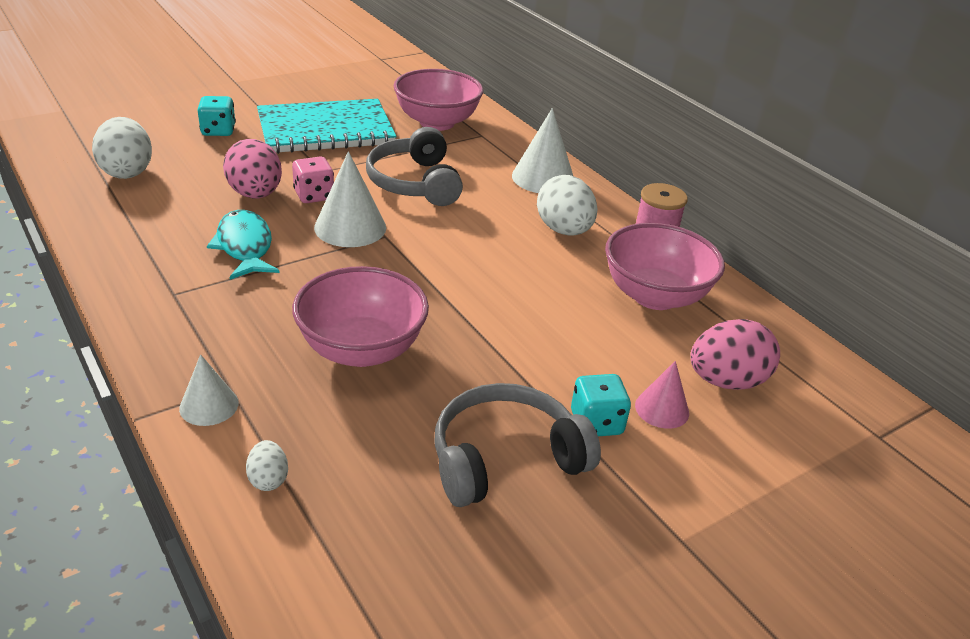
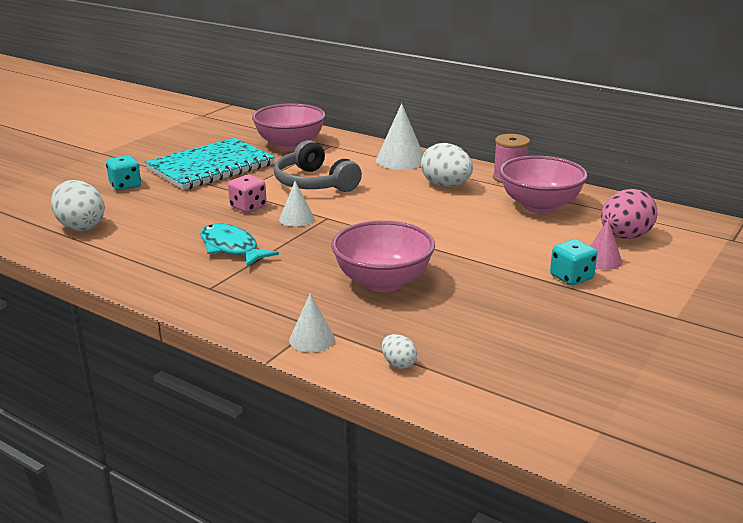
camera: 20 degrees left, 10 degrees down
(255, 194) = (202, 216): pink egg -> none
(350, 227) = (296, 219): white cone -> white cone, size x0.60
(505, 458) = (536, 310): grey headphones -> none

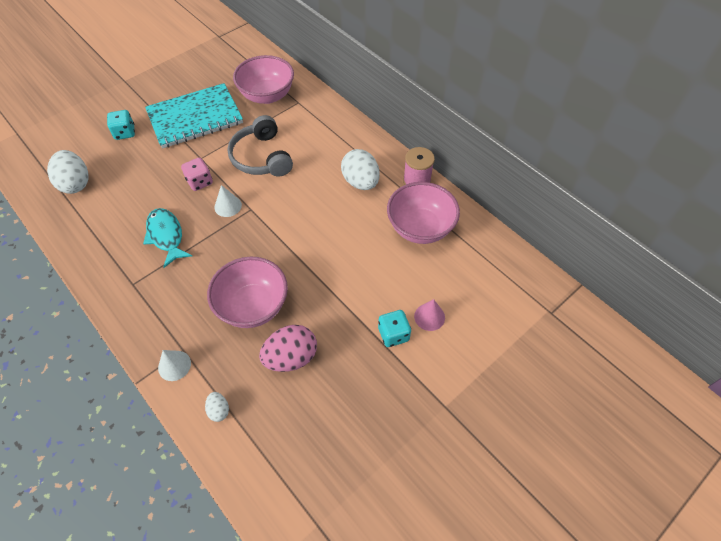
camera: 15 degrees right, 30 degrees up
(400, 160) = (342, 136): white cone -> none
(624, 237) = (465, 288): pink egg -> pink egg (291, 357)

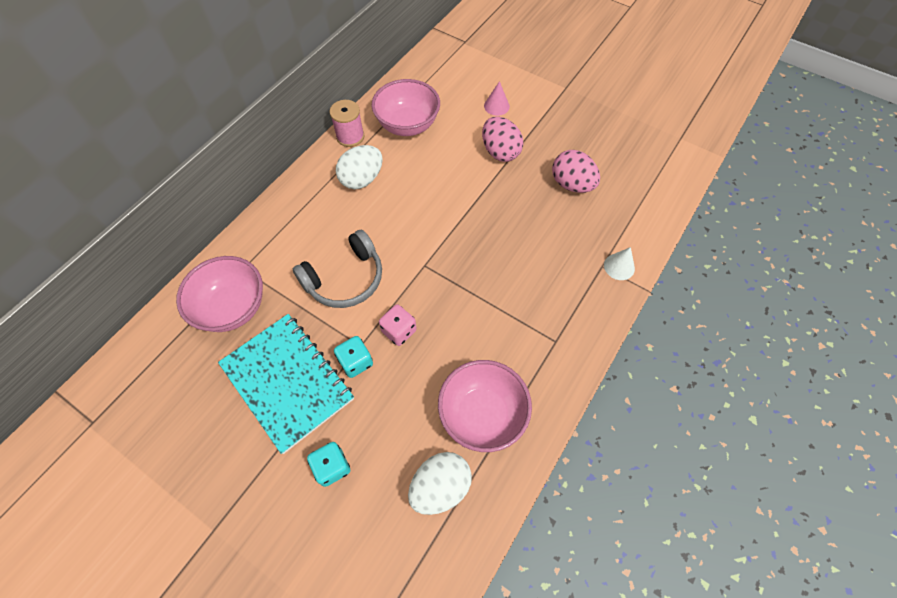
camera: 105 degrees left, 5 degrees up
(166, 236) = (486, 334): turquoise fish -> none
(219, 410) = (638, 219): white egg -> none
(228, 206) = (426, 288): white cone -> none
(253, 306) = (536, 226): pink bowl -> pink bowl (482, 414)
(359, 301) = (500, 152): none -> pink egg
(393, 334) = (522, 124): turquoise dice -> turquoise dice (356, 362)

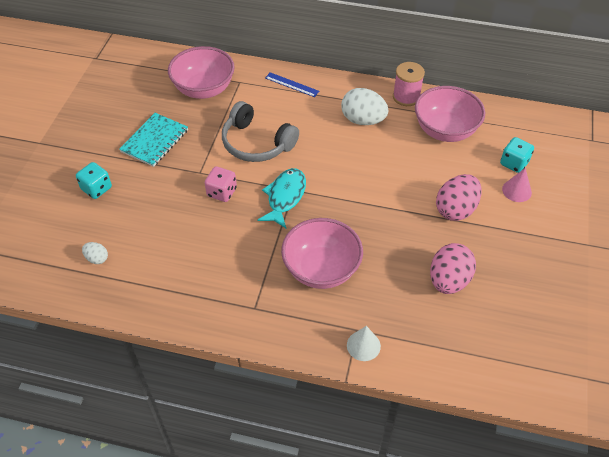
camera: 70 degrees right, 10 degrees down
(277, 221) = (292, 84): none -> blue ruler
(287, 382) = (154, 141): turquoise notebook -> turquoise notebook, size x0.63
(356, 362) = (184, 174): turquoise dice -> turquoise dice (514, 163)
(430, 275) = (285, 197): none -> turquoise fish
(440, 486) = (97, 258): white egg -> white egg, size x0.49
(482, 414) = (165, 270): pink bowl -> pink bowl (321, 269)

